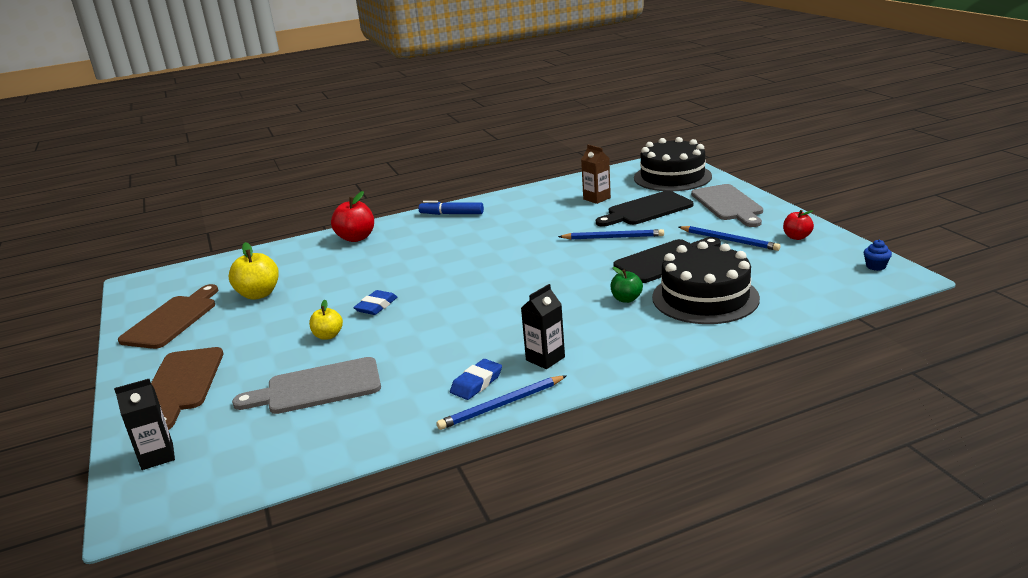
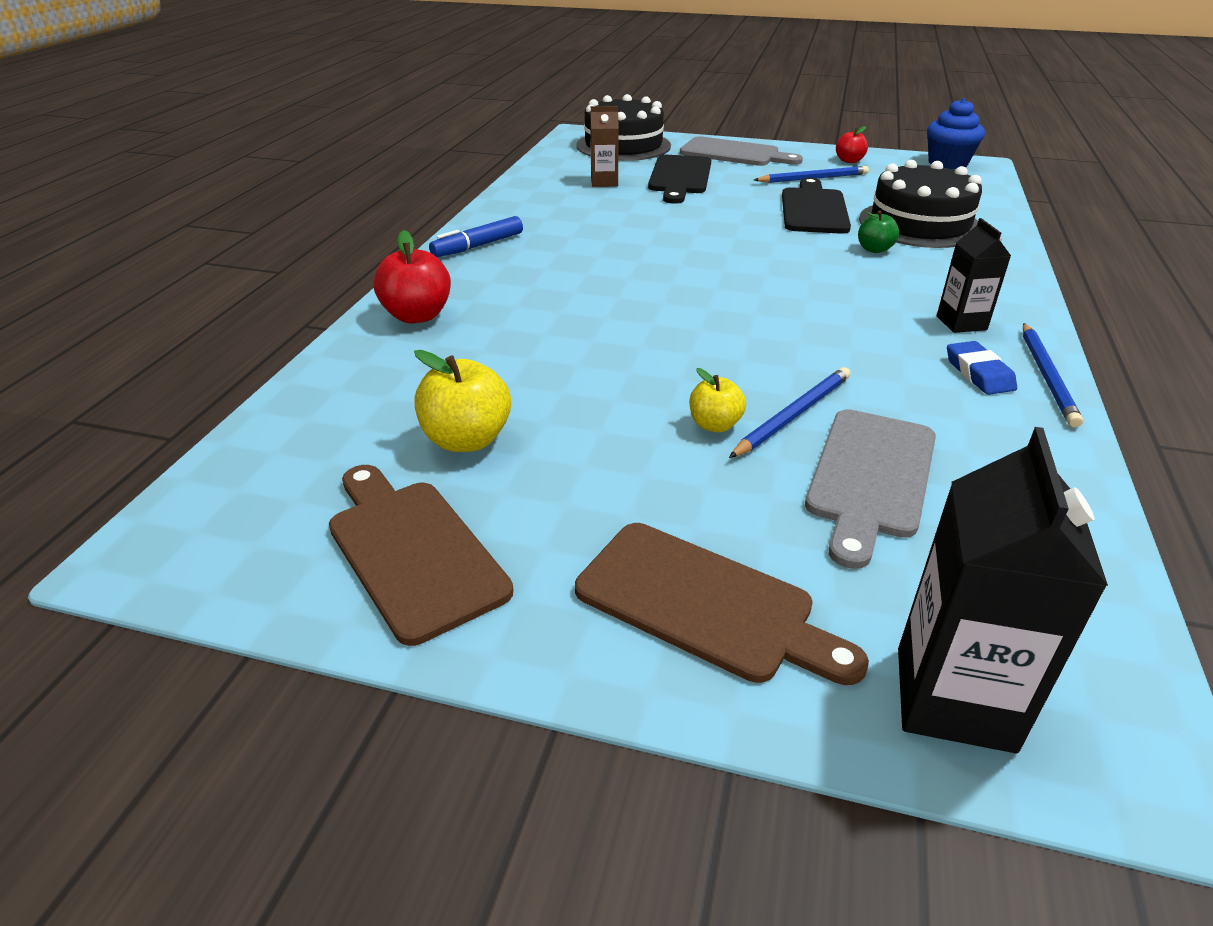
camera: 55 degrees left, 10 degrees up
(157, 456) = (954, 698): black carton -> black carton, size x1.65
(376, 306) = (674, 367): blue eraser -> none
(613, 237) = (718, 208): blue pencil -> blue pencil (792, 415)
(875, 266) = (947, 163): blue cupcake -> blue cupcake, size x2.10

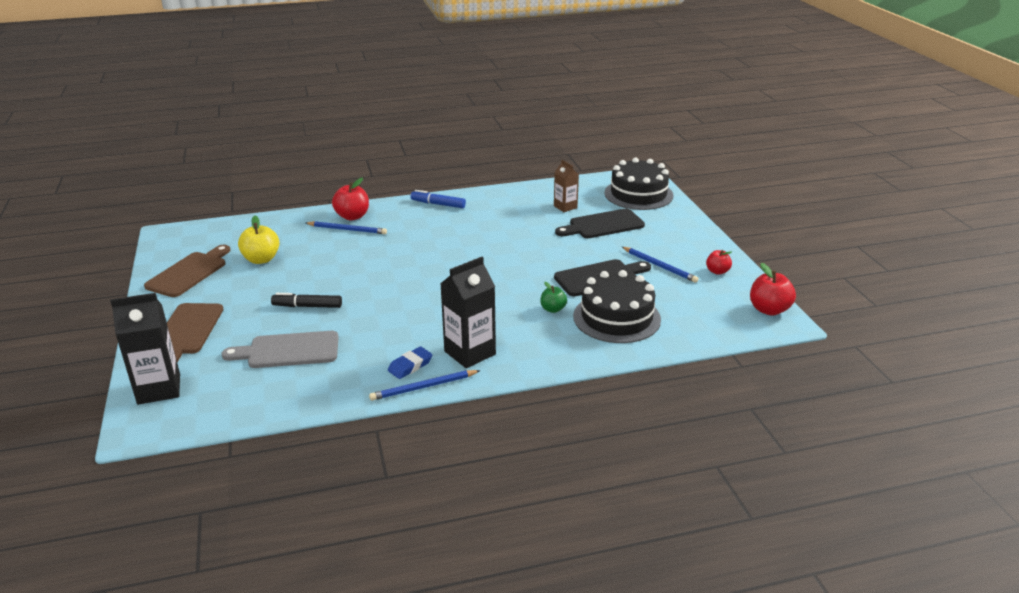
camera: 60 degrees right, 5 degrees down
(714, 425) = (307, 306): yellow apple -> black marker
(734, 153) = (674, 230): grey cutting board -> none
(792, 415) = (329, 322): blue pencil -> blue pencil (347, 229)
(947, 163) = (769, 310): blue cupcake -> red apple
(961, 323) = (470, 353): black carton -> black carton, size x1.65

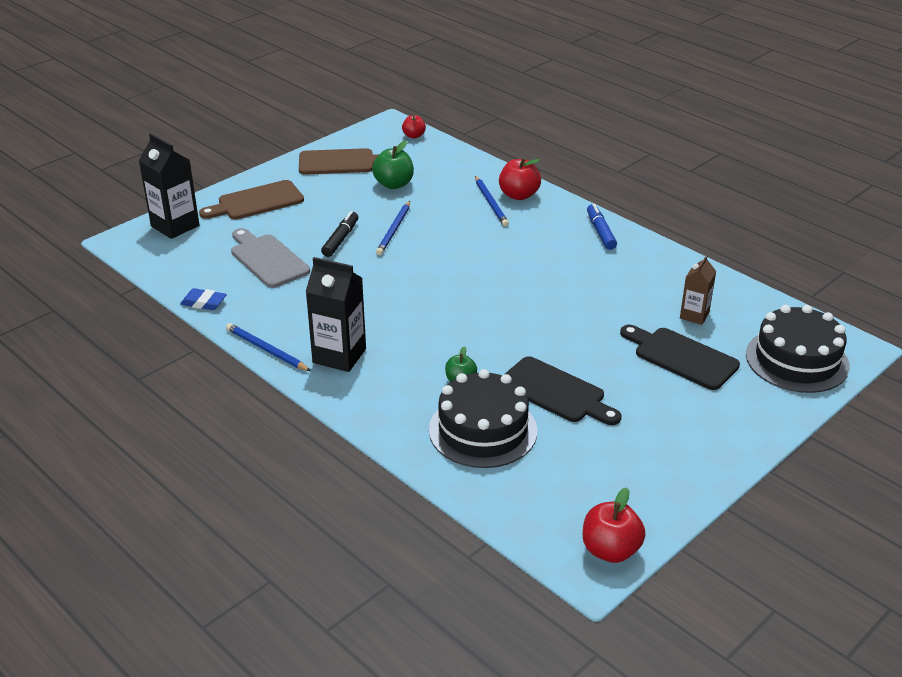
camera: 60 degrees right, 5 degrees up
(261, 259) = (394, 184): yellow apple -> green apple
(307, 306) = (340, 239): black marker -> black marker turned 45 degrees clockwise
(410, 366) = (293, 330): blue eraser -> blue eraser (203, 302)
(659, 266) = (628, 429): blue pencil -> blue pencil (394, 230)
(717, 271) = (663, 481): red apple -> red apple (414, 136)

